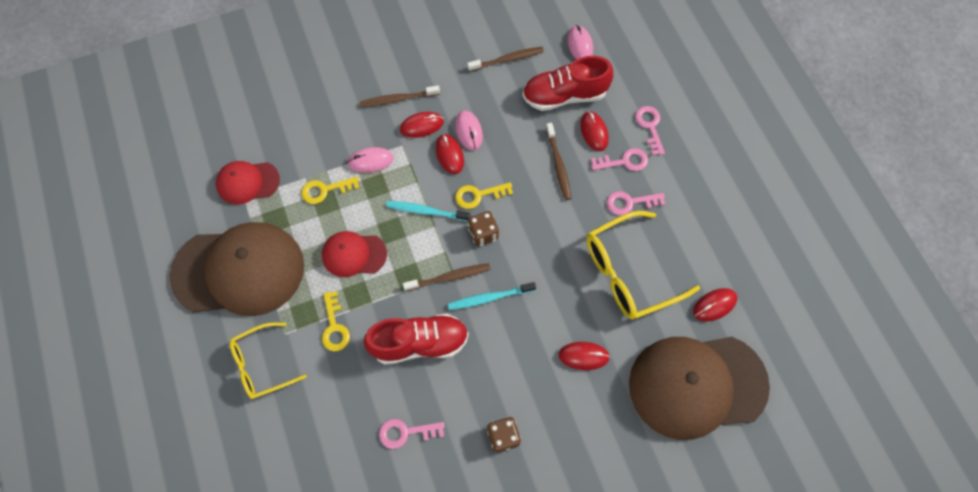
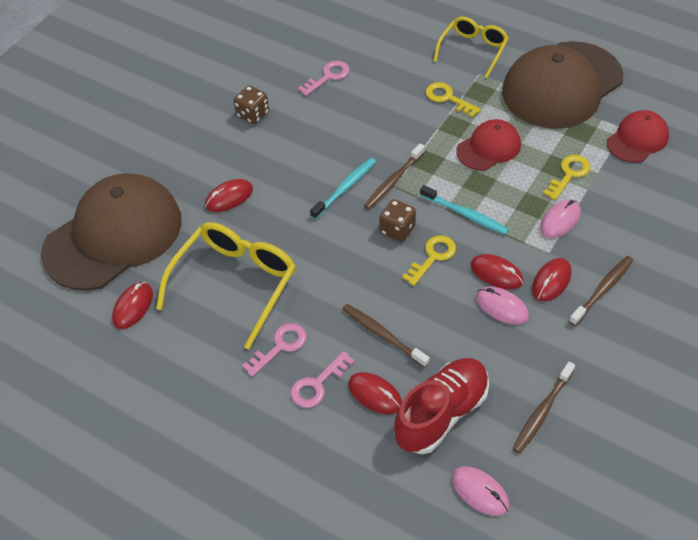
camera: 145 degrees right, 15 degrees down
(420, 343) = (371, 127): red shoe -> none
(426, 211) = (465, 214): turquoise toothbrush -> turquoise toothbrush turned 60 degrees clockwise
(650, 126) = (318, 444): pink key -> none

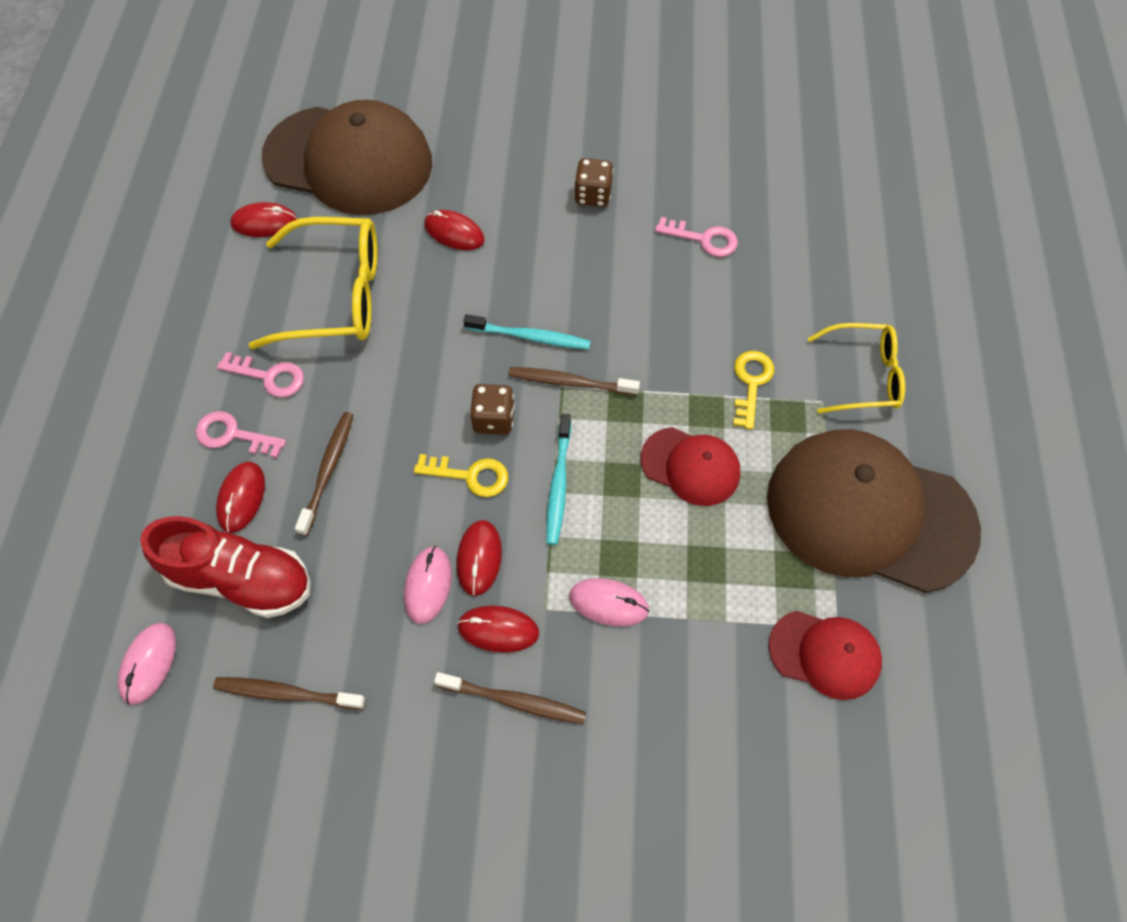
camera: 60 degrees right, 10 degrees up
(569, 174) = (700, 584): yellow key -> none

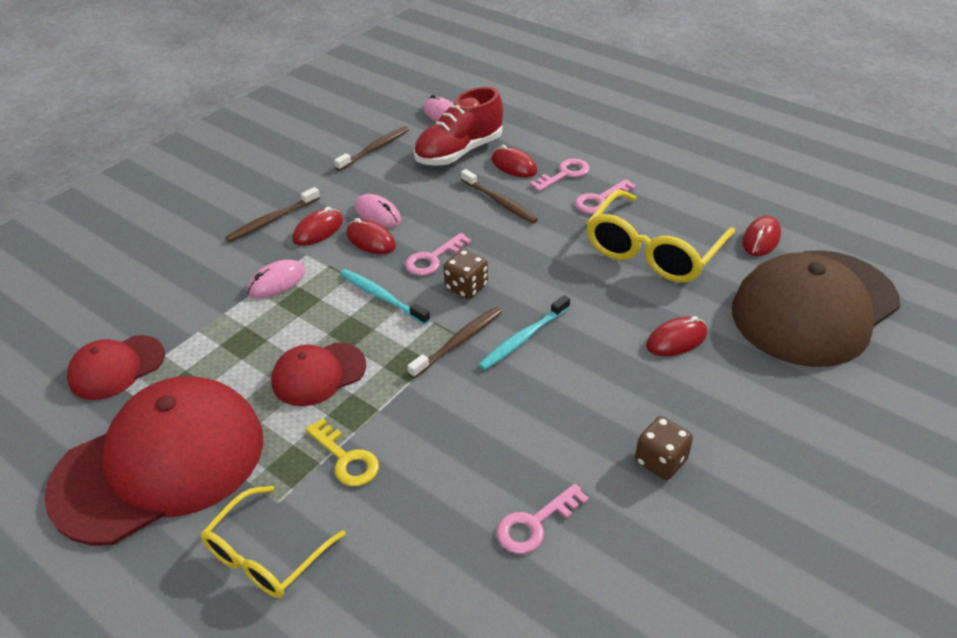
camera: 125 degrees right, 20 degrees down
(470, 475) = (433, 259): yellow key -> pink key
(869, 513) = (160, 464): brown cap -> red cap

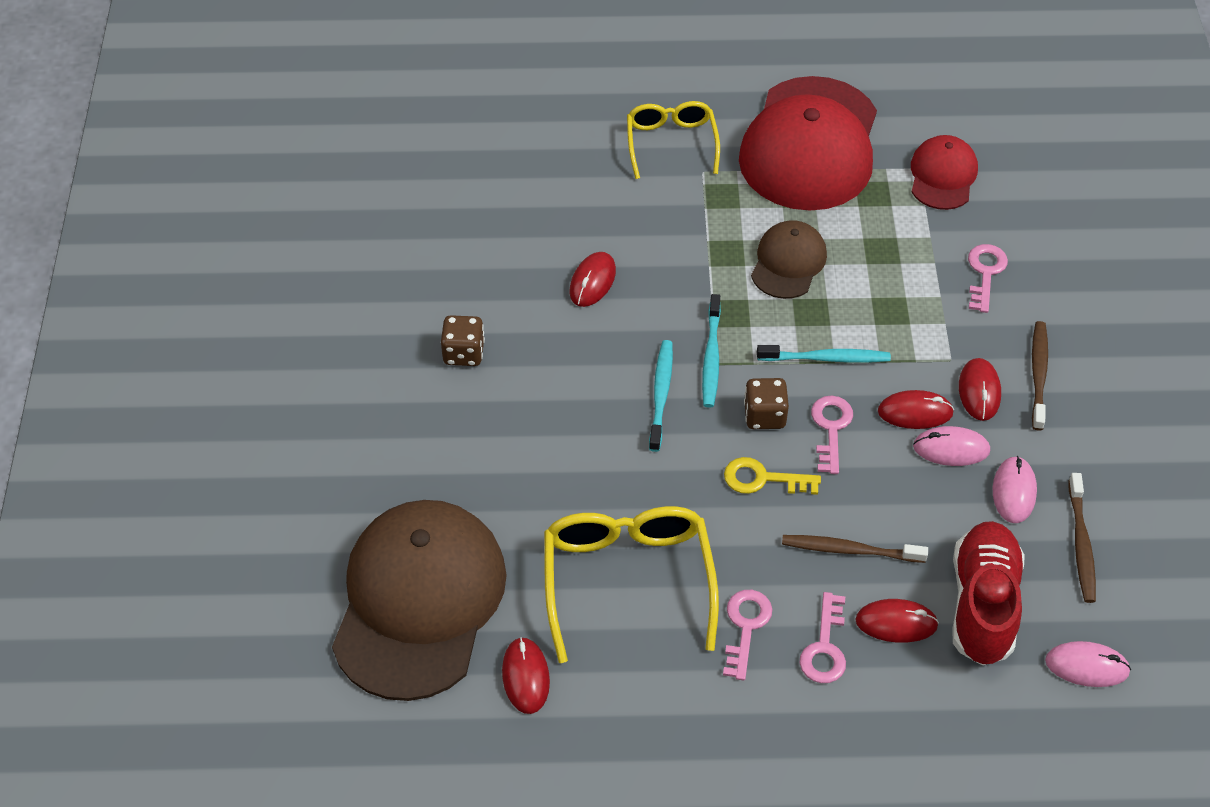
camera: 140 degrees right, 10 degrees up
(277, 282) = (934, 315): pink mouse -> pink mouse (1014, 491)
(318, 374) = (788, 262): red cap -> brown cap
(346, 458) = (691, 220): yellow key -> yellow key (763, 479)
(459, 341) = (711, 357): brown toothbrush -> turquoise toothbrush
(535, 524) = (519, 258): pink key -> pink key (985, 273)
(676, 339) = (527, 477): red mouse -> red mouse (592, 281)

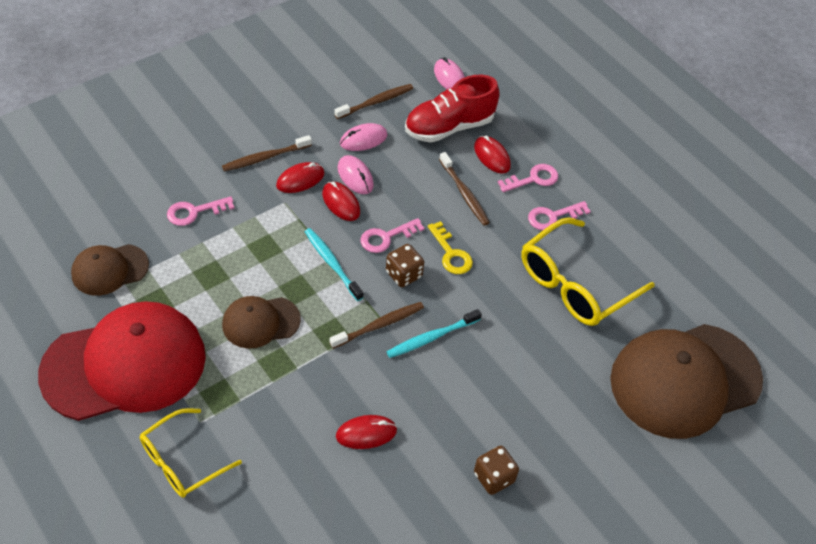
camera: 130 degrees left, 0 degrees up
(525, 677) = (675, 299): red mouse -> none
(711, 357) = (379, 325): turquoise toothbrush -> brown toothbrush
(942, 176) = (109, 270): red cap -> brown cap

